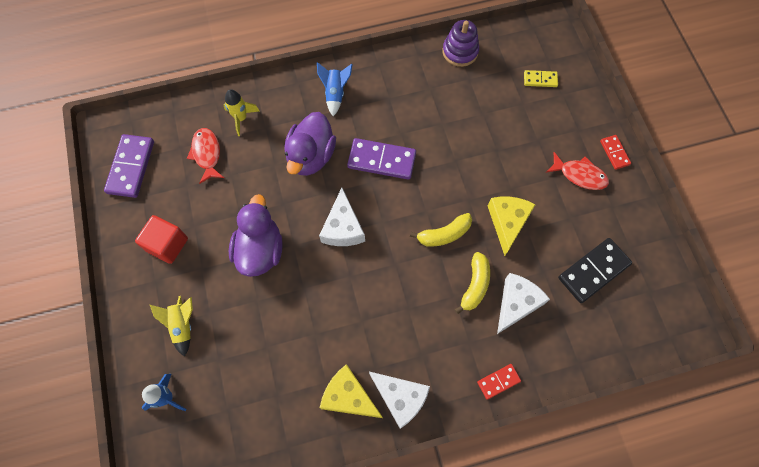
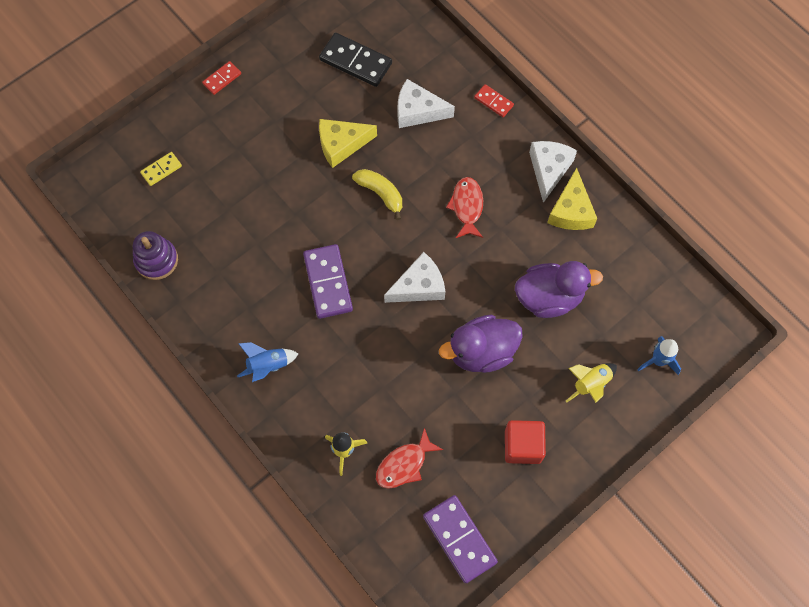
camera: 115 degrees left, 0 degrees up
(131, 167) = (459, 539): purple domino -> purple domino turned 75 degrees clockwise
(311, 156) = (356, 354): purple duck -> purple duck (549, 297)
(475, 285) = (418, 150): yellow banana -> none
(540, 80) = (161, 170): yellow domino -> yellow domino turned 75 degrees clockwise
(579, 175) = (261, 101): red fish -> red fish (467, 207)

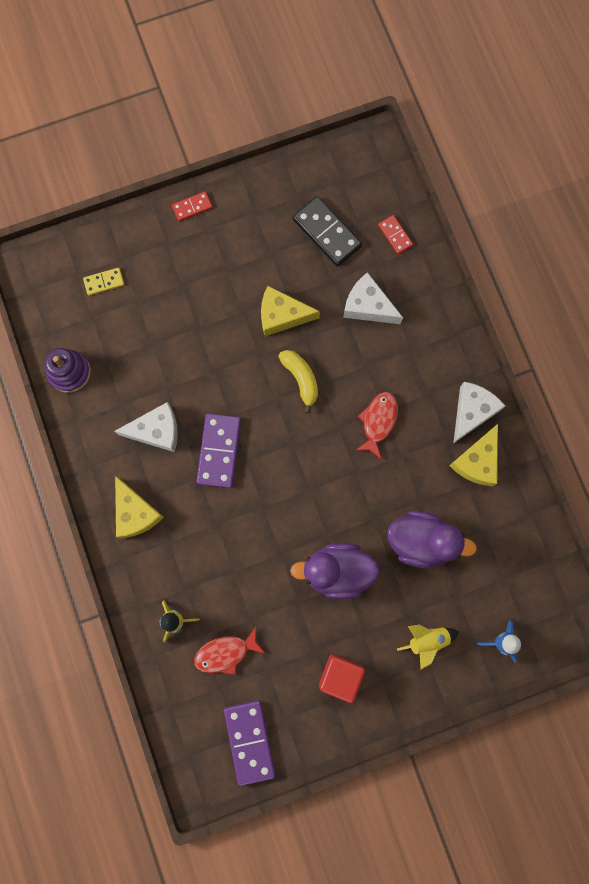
camera: 20 degrees right, 10 degrees up
(268, 366) = (135, 513): blue rocket -> yellow cheese
(419, 286) = (303, 485): white cheese -> white cheese (156, 431)
(493, 102) = (445, 321): red domino -> red domino (395, 235)

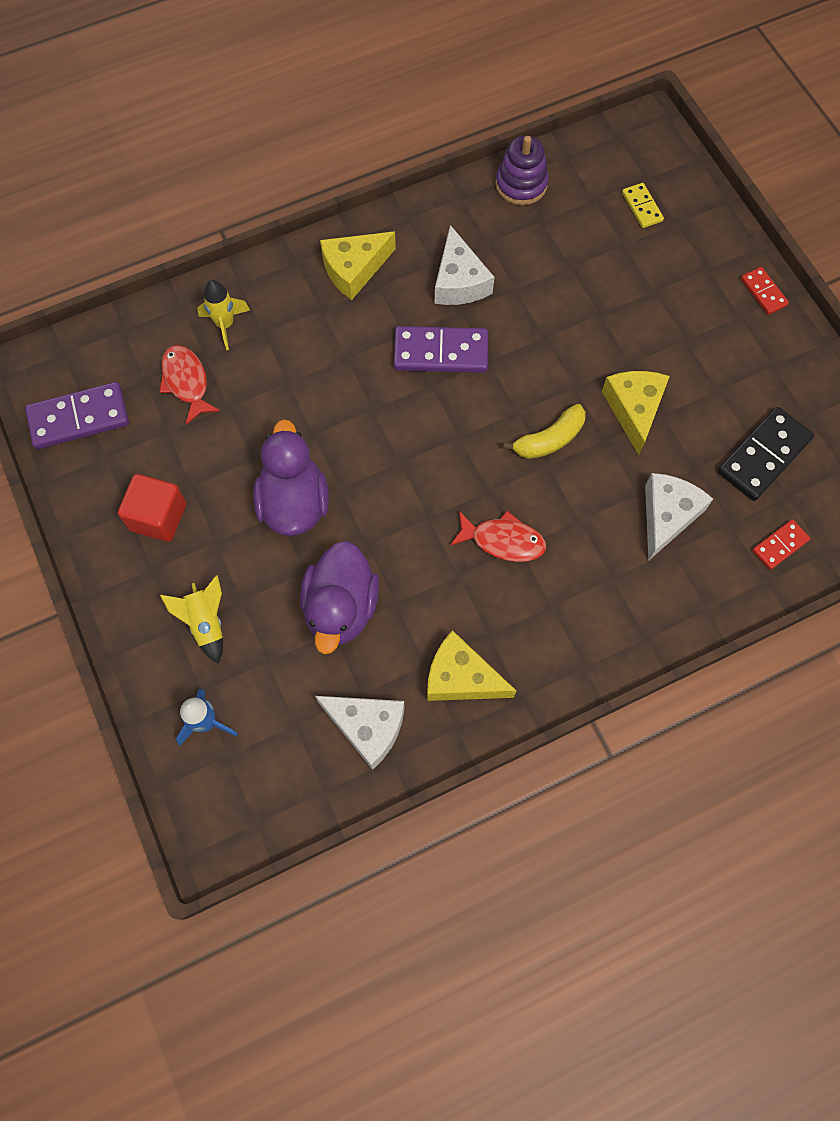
camera: 85 degrees right, 10 degrees down
(472, 412) = (533, 667): white cheese -> white cheese (367, 727)

